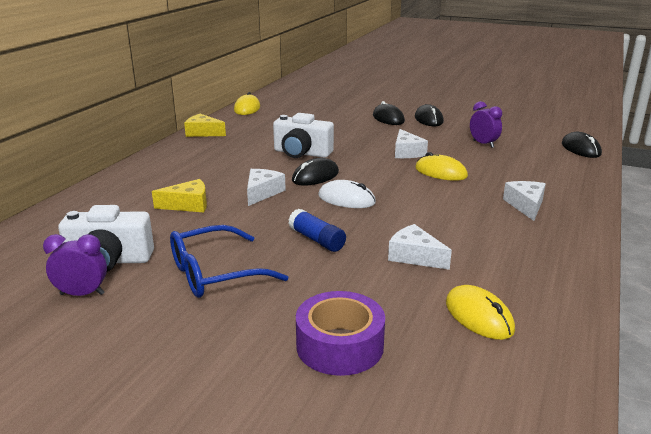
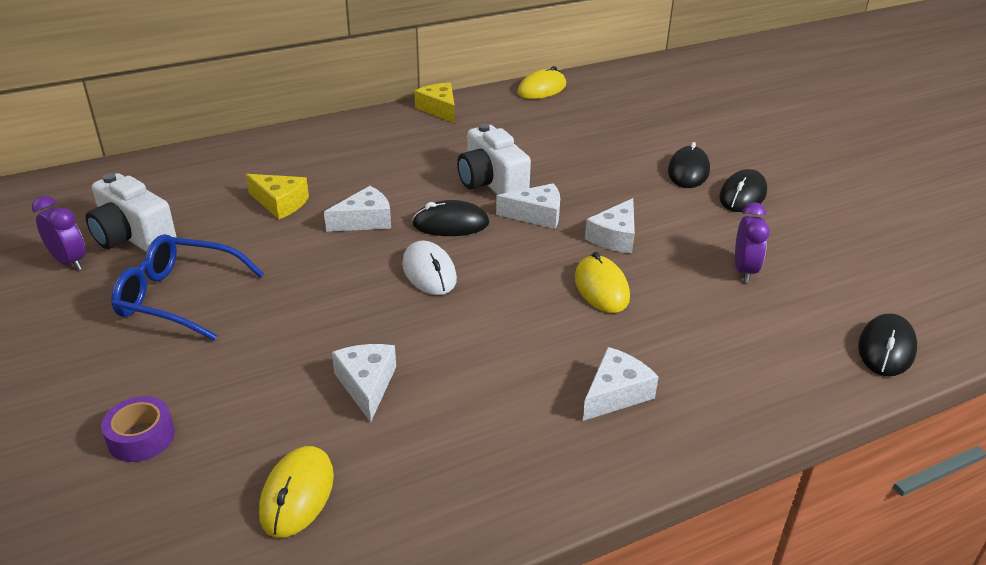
camera: 40 degrees right, 10 degrees up
(316, 240) = (315, 308): blue glue stick -> none
(339, 345) = (141, 437): purple tape -> purple tape, size x0.63
(352, 157) = (536, 215): none -> white cheese

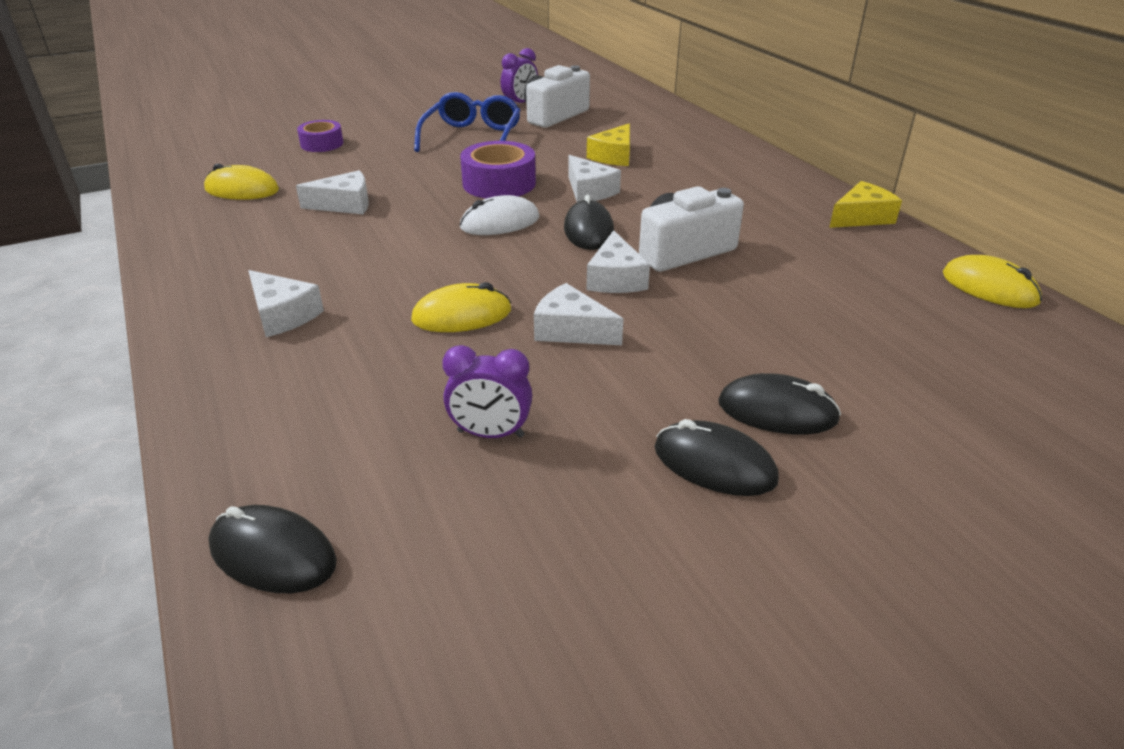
camera: 90 degrees right, 0 degrees up
(332, 274) = (499, 183): none -> purple tape

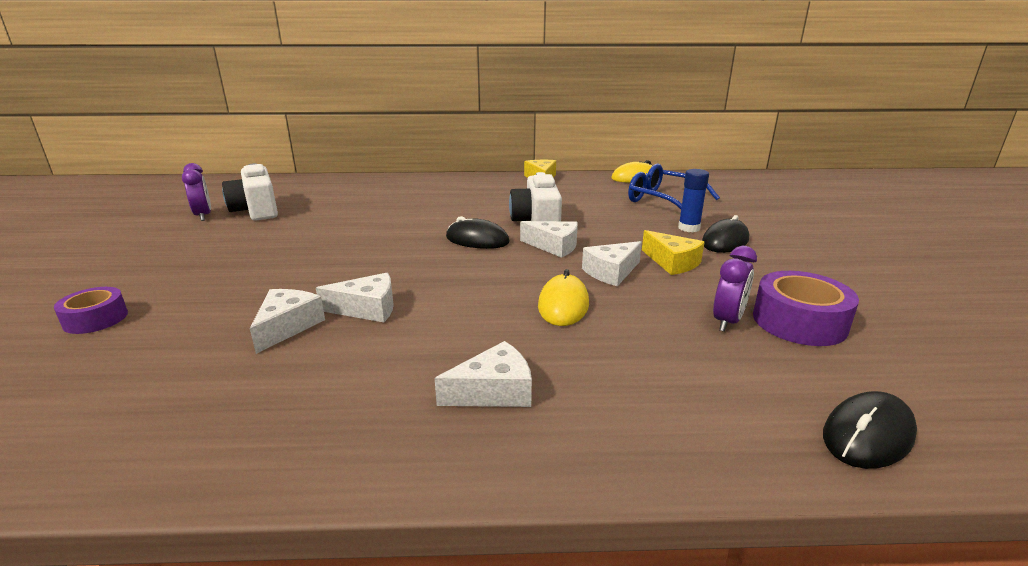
camera: 65 degrees left, 10 degrees down
(242, 190) = (133, 390): yellow mouse -> none
(472, 136) = (237, 245): blue glasses -> blue glasses (662, 200)
(499, 183) = (353, 252): purple tape -> purple tape (799, 322)
(500, 222) = (426, 265): white mouse -> none
(589, 191) = (415, 227): white cheese -> white cheese (367, 309)
(614, 156) = (369, 209): yellow cheese -> yellow cheese (672, 262)
(714, 464) = (770, 265): black mouse -> none
(797, 370) = (688, 228): none -> blue glue stick

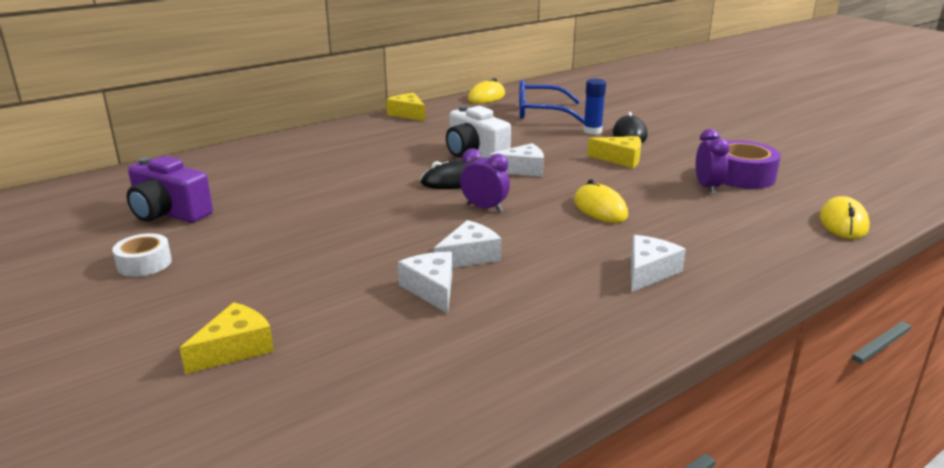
camera: 35 degrees left, 0 degrees up
(95, 319) = (235, 348): purple tape -> yellow cheese
(179, 239) = (144, 263): none -> white tape
(203, 216) = (114, 235): purple clock -> purple clock (484, 208)
(256, 210) = (169, 213): white camera -> purple camera
(611, 272) = (593, 177): white cheese -> none
(867, 435) = (843, 223): black mouse -> yellow mouse

